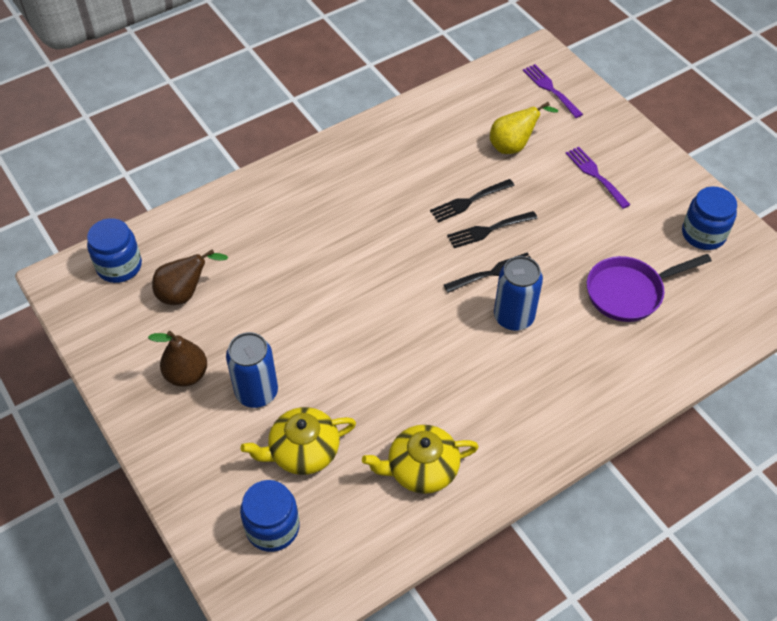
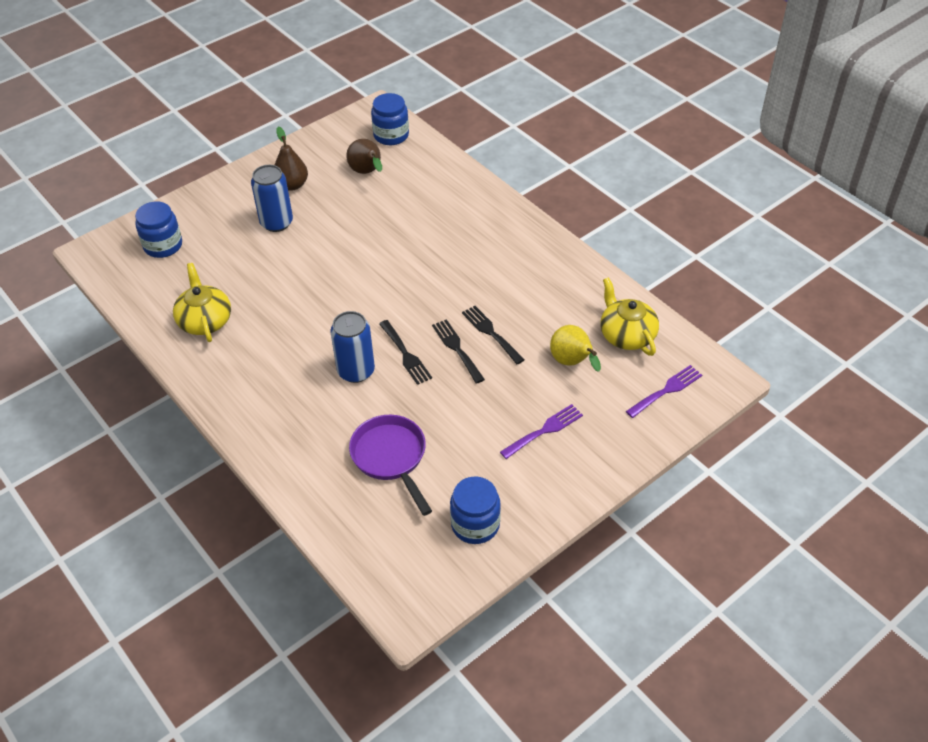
camera: 85 degrees right, 5 degrees down
(303, 451) = (224, 253): yellow teapot -> yellow teapot (626, 335)

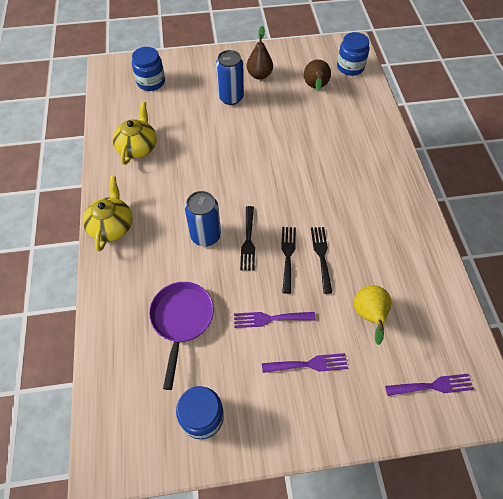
camera: 30 degrees right, 10 degrees up
(480, 412) = (270, 319): none -> purple fork
(626, 335) = (429, 315): yellow teapot -> yellow teapot (111, 226)

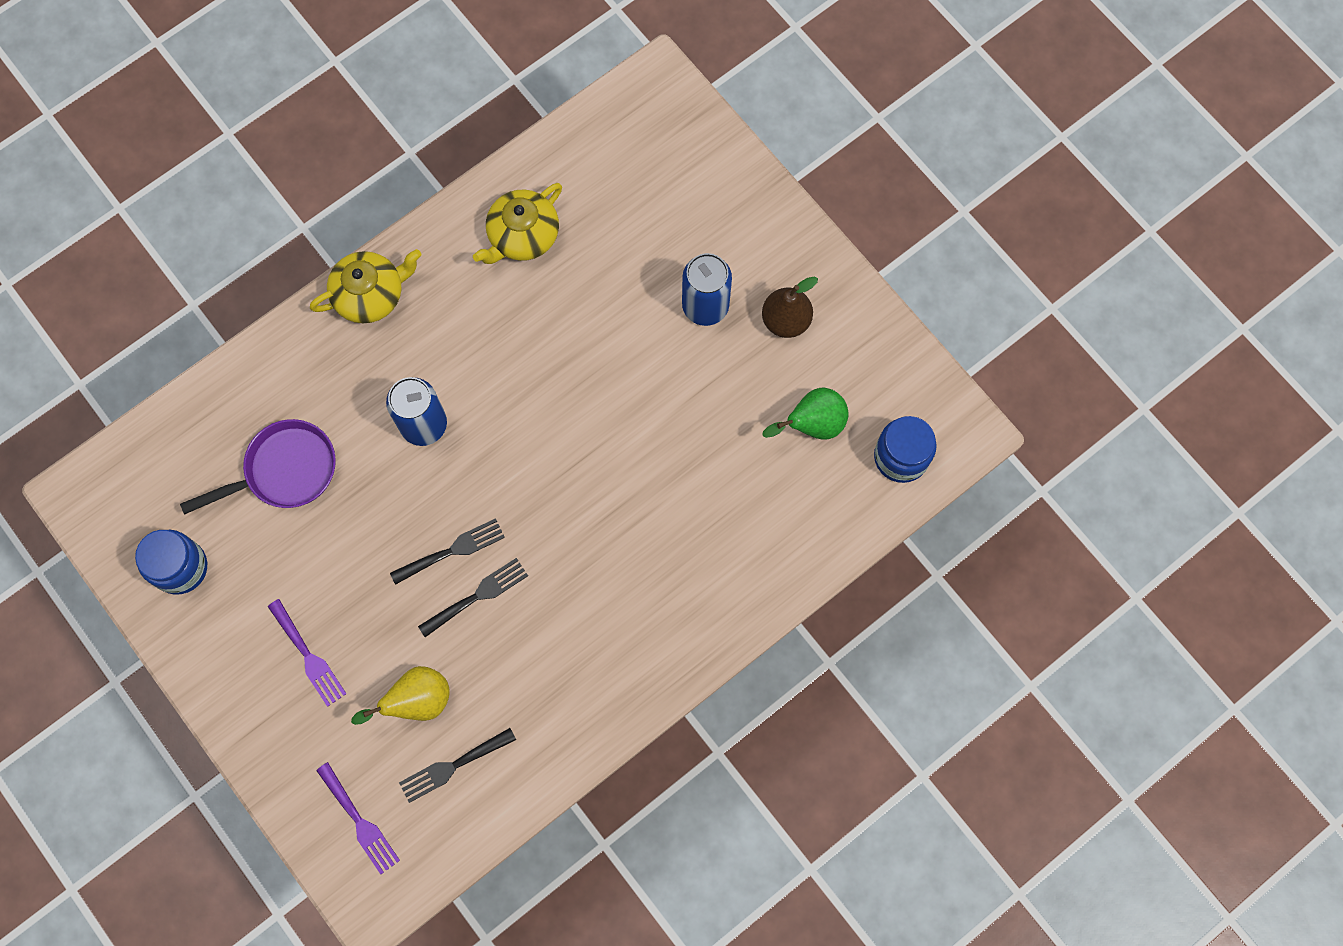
camera: 60 degrees right, 15 degrees up
(137, 147) = (522, 235): yellow teapot -> yellow teapot turned 150 degrees clockwise
(151, 82) = (664, 166): blue jar -> none
(248, 241) = (447, 485): black fork -> black fork (453, 766)
(270, 319) = (345, 577): purple fork -> none
(315, 87) = (812, 424): brown pear -> green pear

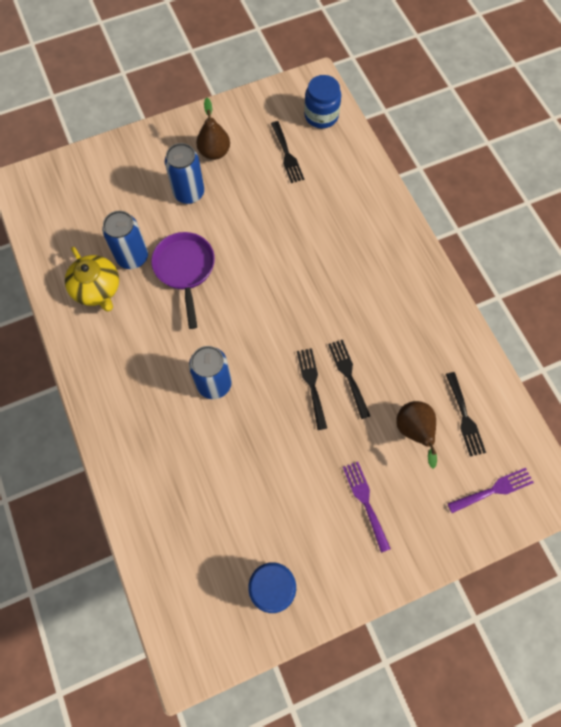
camera: 75 degrees left, 5 degrees down
(284, 471) = (218, 490): purple pan -> purple pan (185, 270)
(308, 656) = (365, 502): purple fork -> purple fork turned 90 degrees counterclockwise
(370, 294) = (102, 399): yellow teapot -> none
(417, 701) = (414, 431): yellow pear -> brown pear
(582, 264) = (132, 257): none -> blue can
(812, 424) = (287, 155): green pear -> black fork

